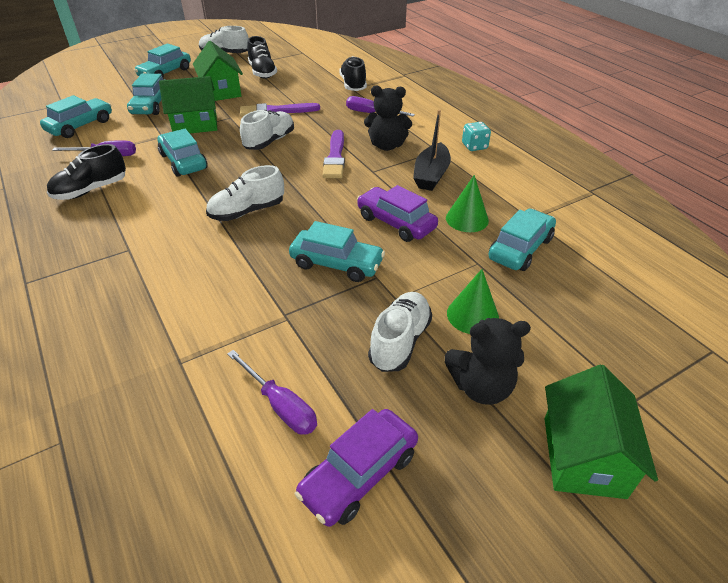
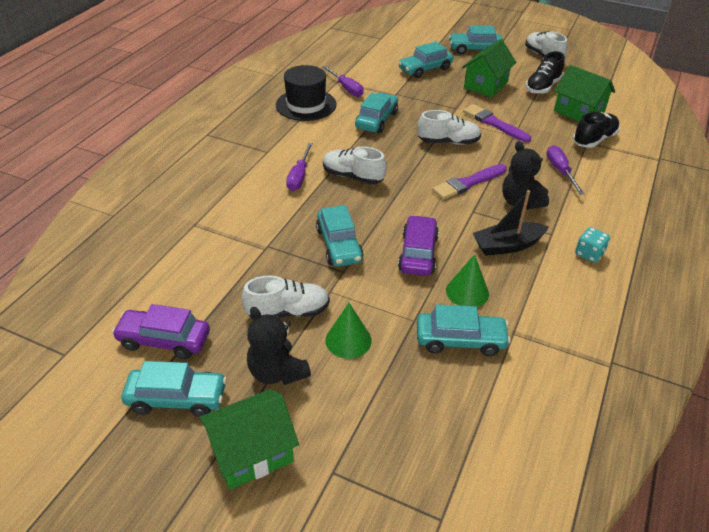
camera: 55 degrees right, 0 degrees up
(80, 126) = (365, 59): turquoise car -> turquoise car (177, 398)
(91, 190) = (306, 105): black shoe -> black hat
(195, 124) = (426, 99): green house -> green house (579, 112)
(280, 405) = (191, 282): purple screwdriver -> purple screwdriver (299, 176)

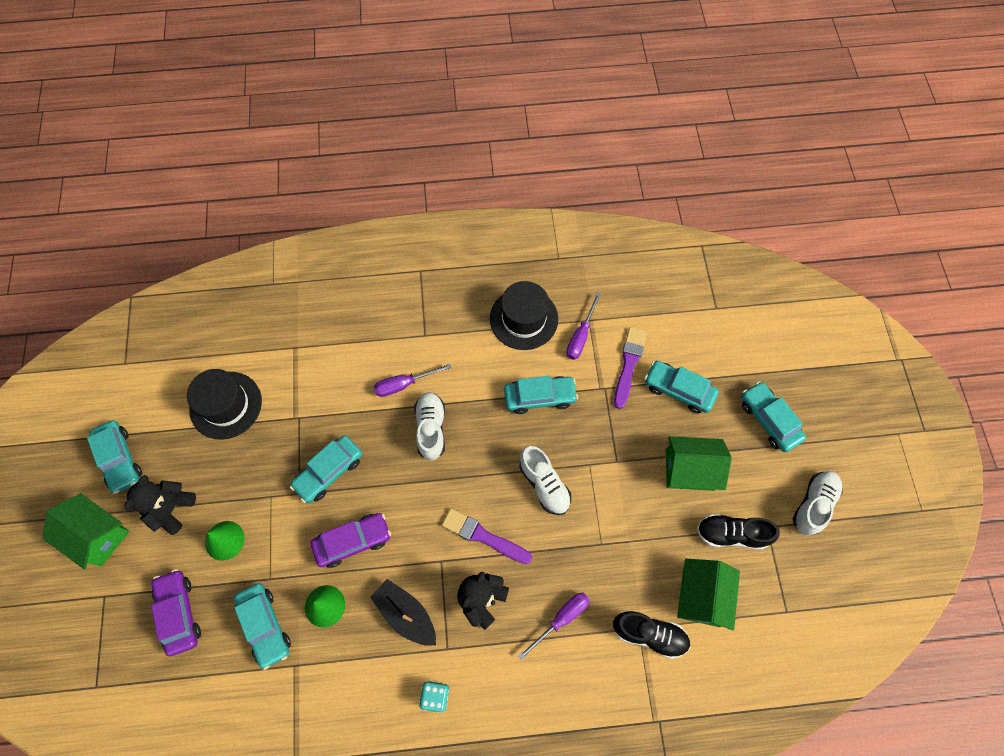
camera: 60 degrees right, 25 degrees up
(164, 340) = (165, 415): purple car -> purple car (179, 613)
(203, 290) = (226, 405): none -> black hat
(288, 312) = (233, 479): white shoe -> none
(494, 123) = (611, 514): purple brush -> purple brush (629, 364)

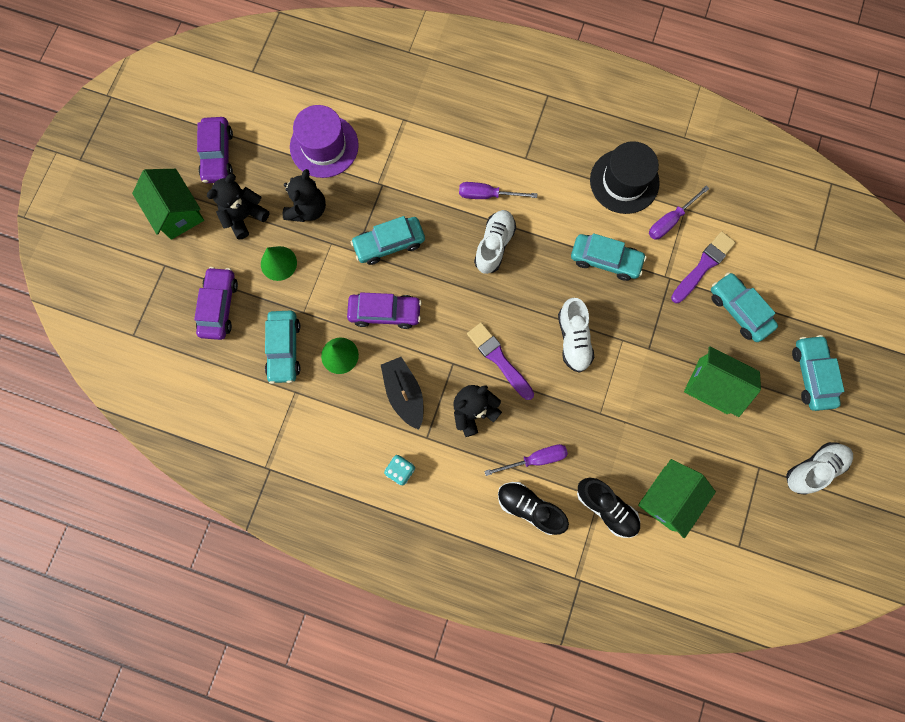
camera: 25 degrees right, 10 degrees up
(120, 459) = (218, 155): turquoise car -> purple car
(226, 405) = (324, 146): black hat -> purple hat
(233, 473) = (308, 209): none -> black teddy bear
(731, 534) = (723, 458): black shoe -> black shoe (529, 507)

